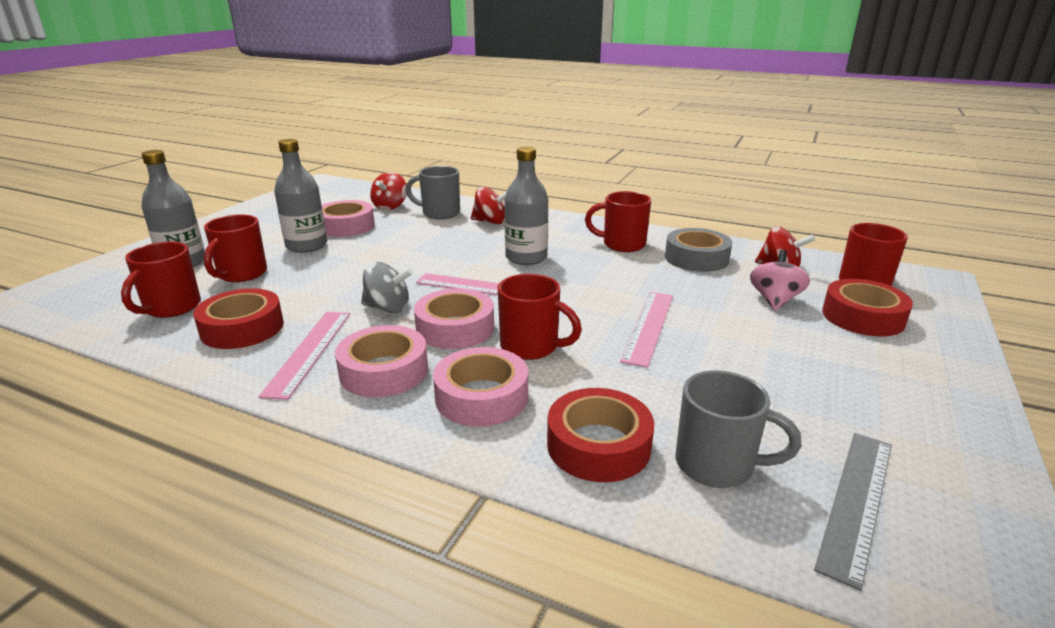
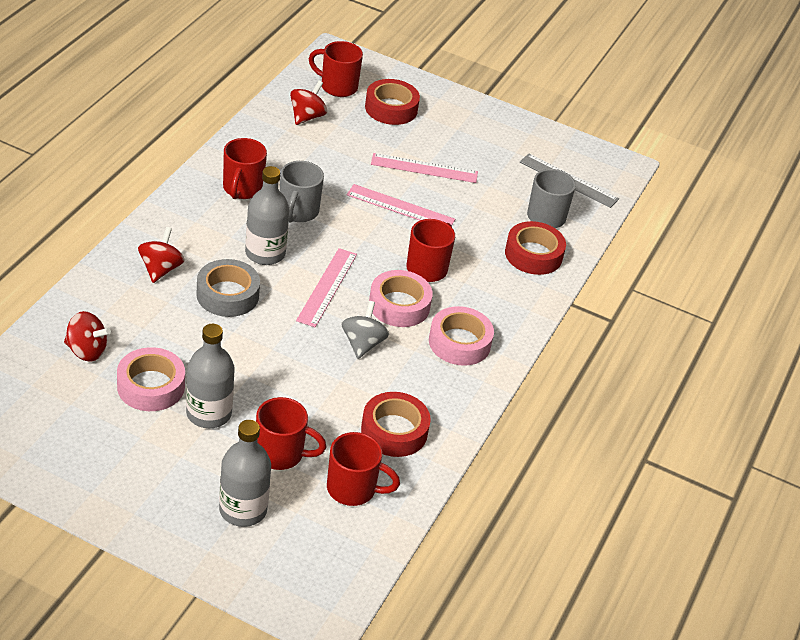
camera: 95 degrees left, 15 degrees up
(309, 351) = (432, 385): pink ruler -> pink ruler (424, 168)
(439, 213) = (122, 308): grey mug -> grey mug (298, 212)
(481, 397) = (489, 297): pink tape -> none
(696, 258) = (280, 153): grey tape -> grey tape (227, 295)
(774, 300) = (363, 137): pink spinning top -> none

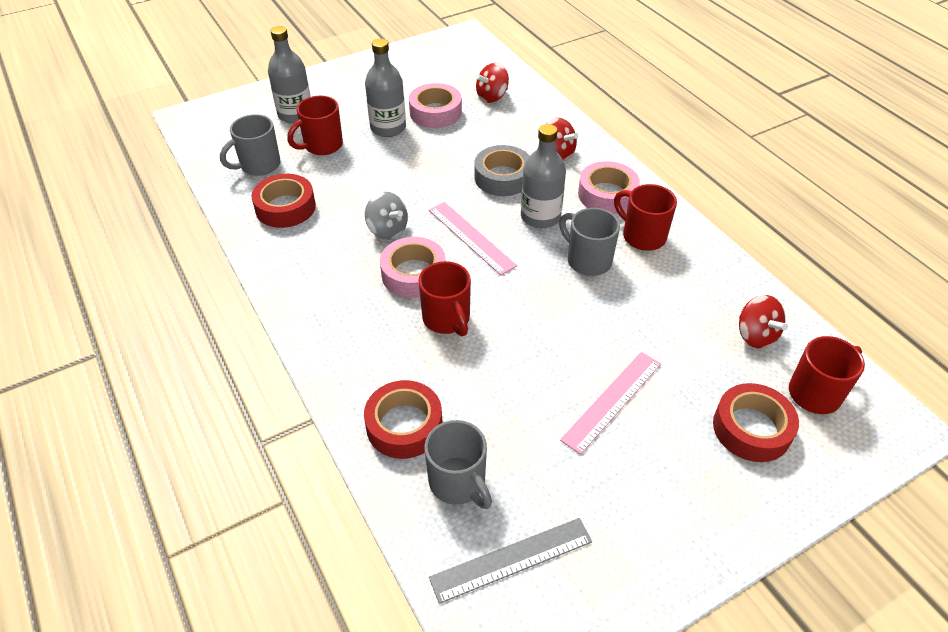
camera: 130 degrees right, 5 degrees up
(353, 489) = (259, 165): red mug -> grey mug
(400, 207) = (553, 343): pink ruler -> none
(459, 342) = (336, 293): pink tape -> pink tape (607, 194)

